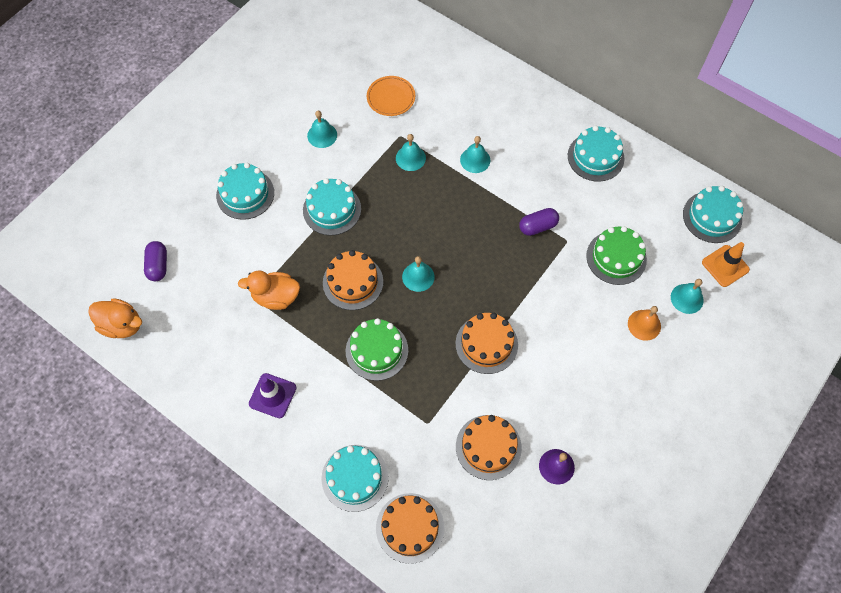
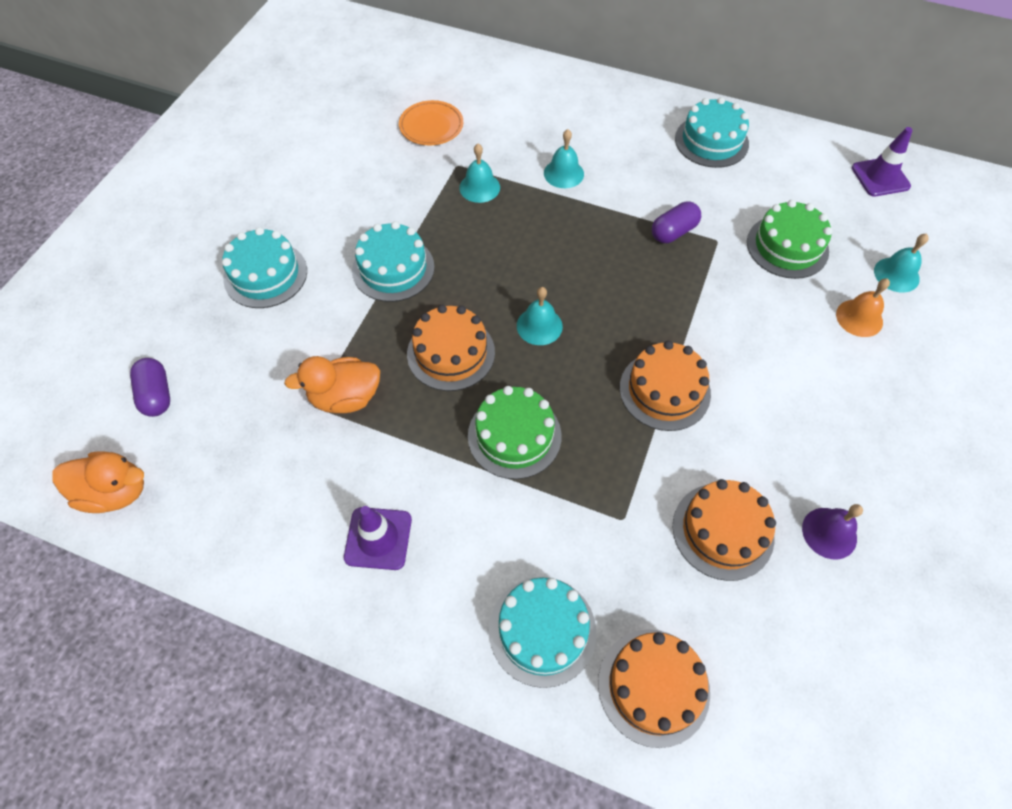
camera: 15 degrees left, 5 degrees down
(322, 135) = (353, 184): turquoise bell -> none
(712, 217) = (880, 177): turquoise cake -> purple traffic cone
(725, 266) = (923, 227): orange traffic cone -> none

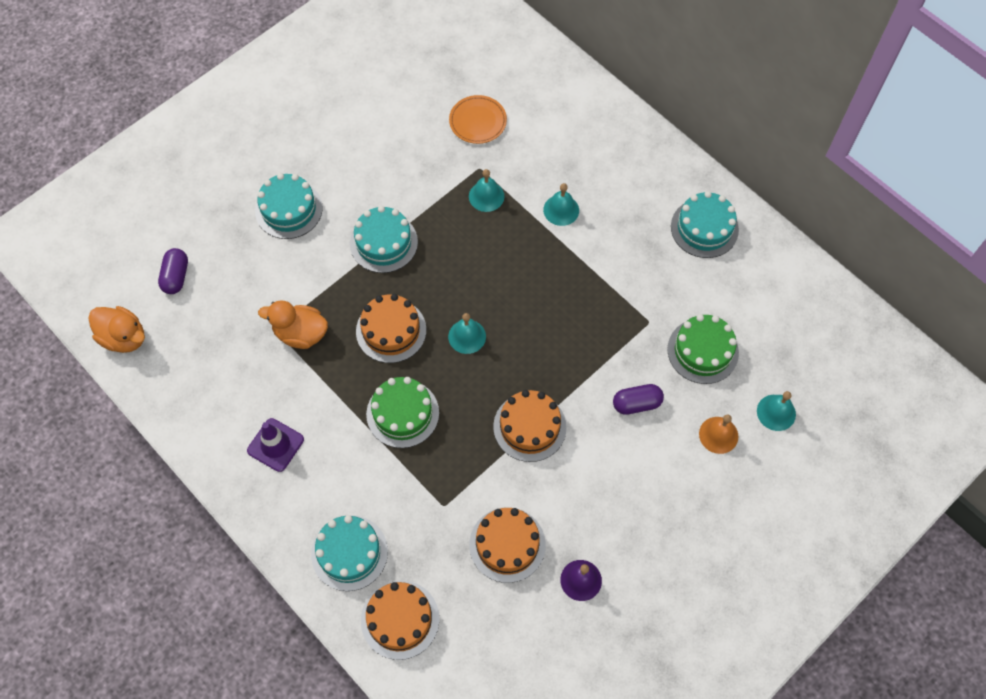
camera: 25 degrees right, 5 degrees up
(673, 232) = (618, 300): purple capsule -> purple capsule (636, 403)
(880, 177) = (828, 321): purple traffic cone -> none

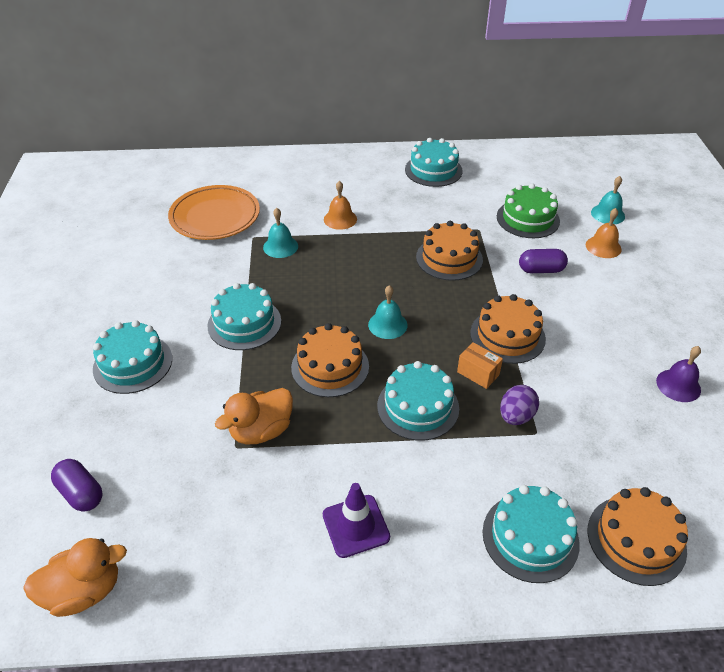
camera: 50 degrees left, 20 degrees down
(402, 413) = (418, 407): green cake -> turquoise cake
(448, 483) = (516, 416): none -> purple egg
(470, 431) = (478, 373): none -> orange box
(478, 121) = (215, 217): orange plate -> orange plate, size x1.62
(507, 544) = (610, 412): orange cake -> orange cake (449, 258)
(561, 210) = (340, 219): turquoise bell -> orange bell
(636, 403) = (541, 270): purple capsule -> purple capsule turned 60 degrees clockwise

